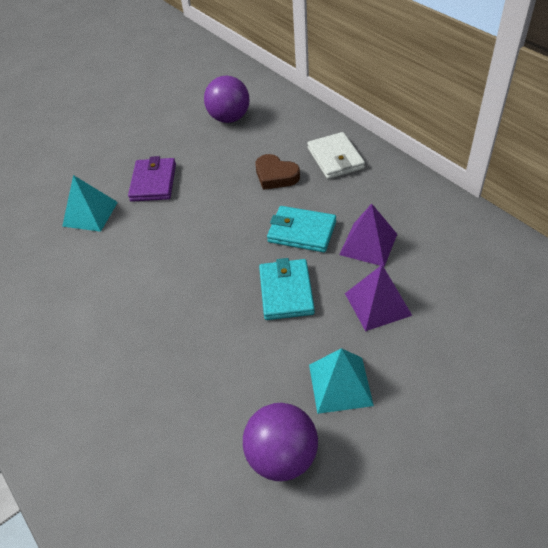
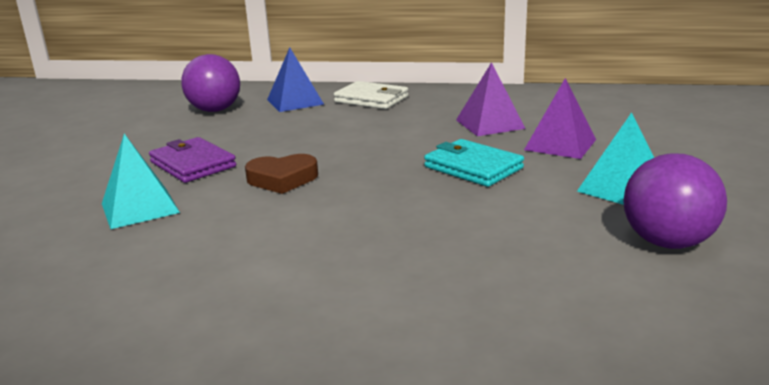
camera: 45 degrees left, 25 degrees down
(276, 176) = (331, 122): brown heart -> brown heart (282, 179)
(285, 133) = (295, 102): none -> blue pyramid
(302, 232) = (419, 137): turquoise wallet -> none

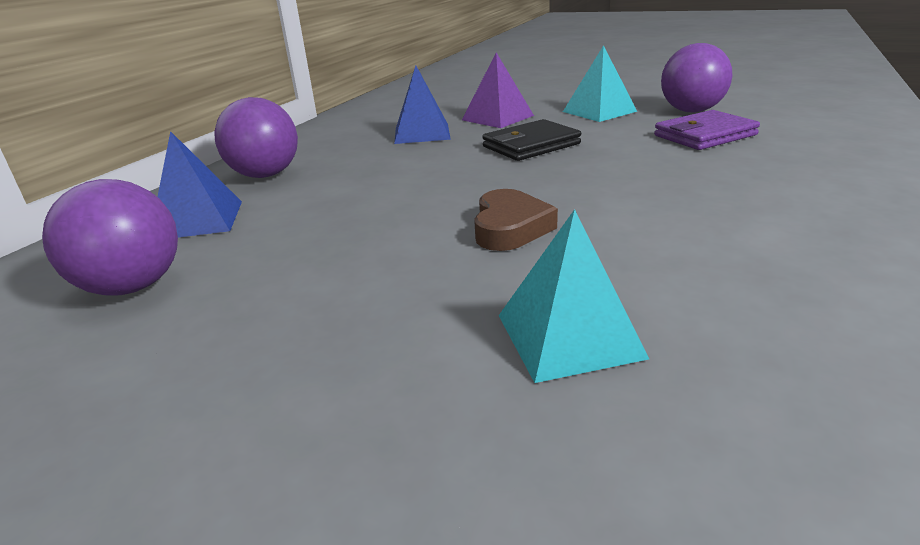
camera: 75 degrees left, 5 degrees up
(192, 164) = (404, 296): purple wallet -> purple wallet (705, 135)
(371, 99) = (265, 175): white wallet -> purple ball
(473, 167) = (531, 145): turquoise wallet -> black wallet
(489, 124) = (422, 133): purple pyramid -> blue pyramid

